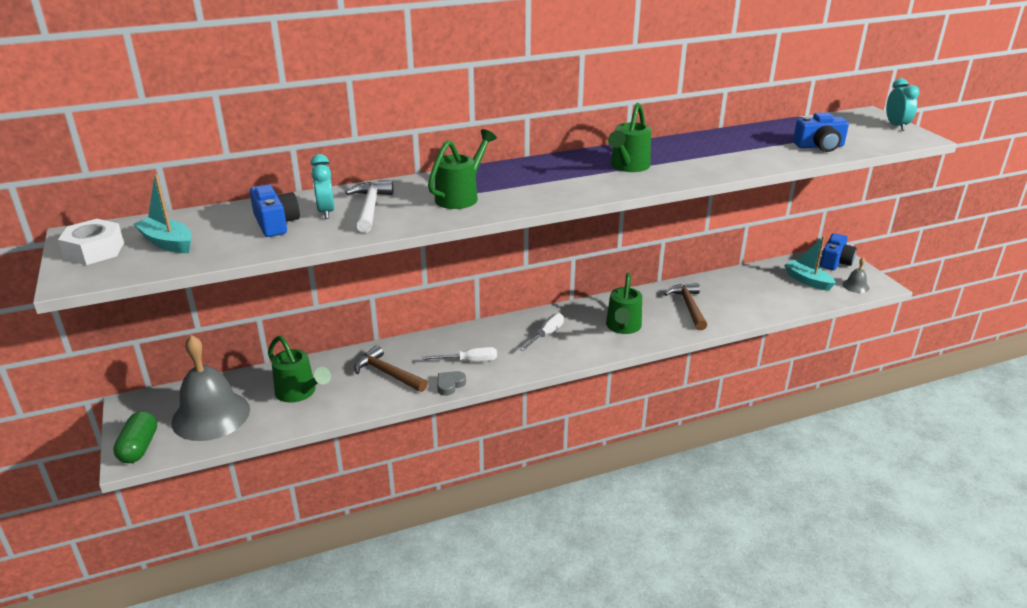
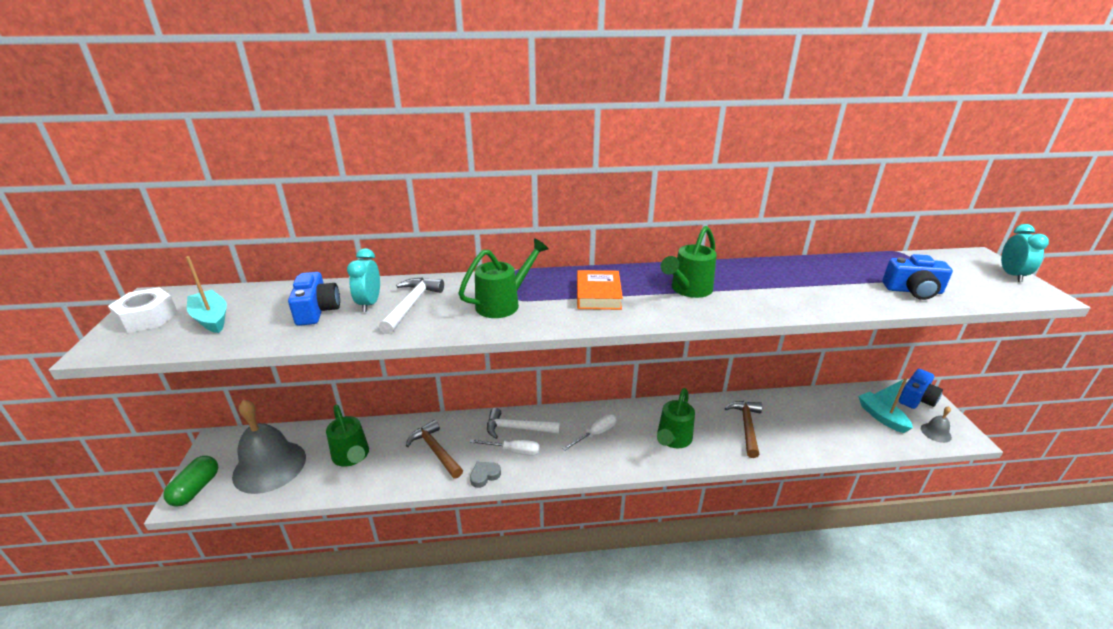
camera: 15 degrees right, 0 degrees up
(465, 342) = (517, 428): none -> white hammer
(547, 179) = (598, 295): none -> orange book

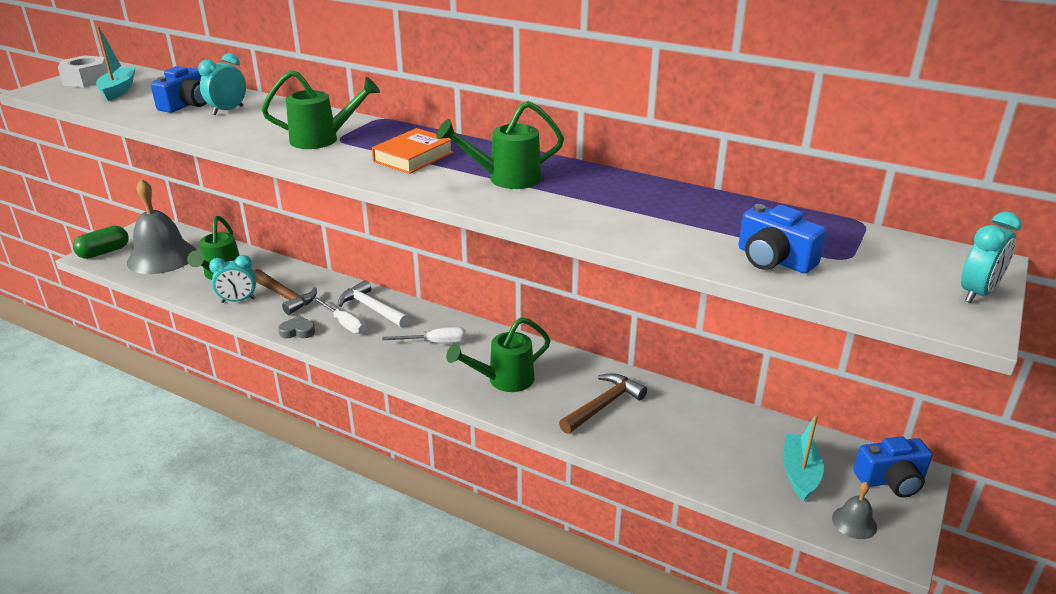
camera: 35 degrees right, 0 degrees up
(398, 473) = (238, 300): none -> turquoise clock
(411, 305) = (254, 120): white hammer -> none
(435, 451) = (285, 296): brown hammer -> brown hammer turned 135 degrees clockwise

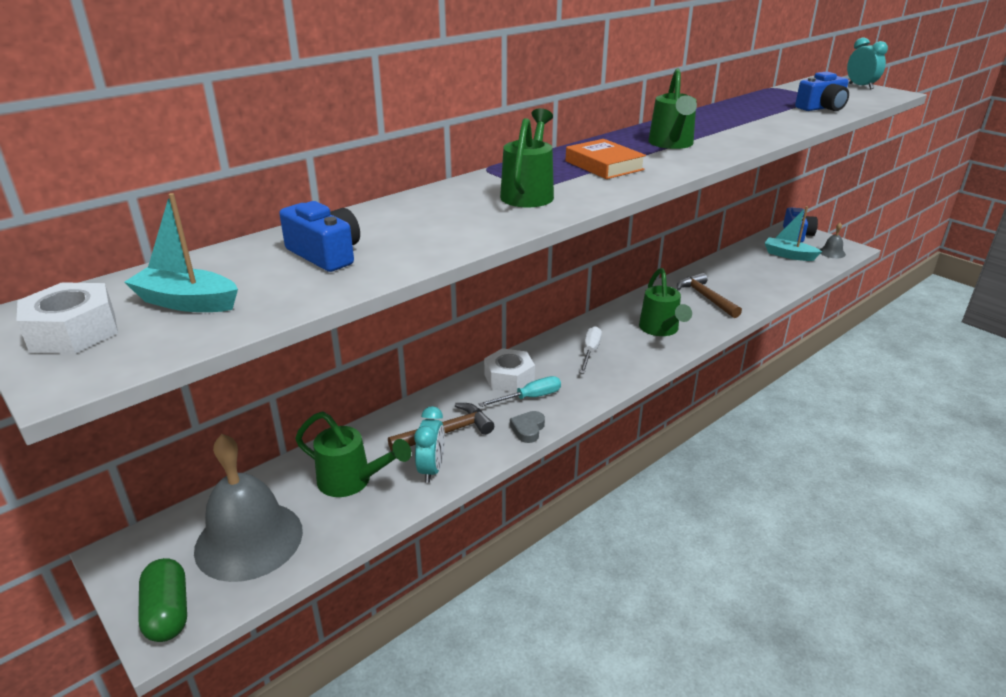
camera: 70 degrees left, 0 degrees up
(228, 110) = (380, 232): turquoise clock -> none
(345, 324) = (530, 397): white screwdriver -> turquoise screwdriver
(372, 308) = (509, 378): white hammer -> white nut

